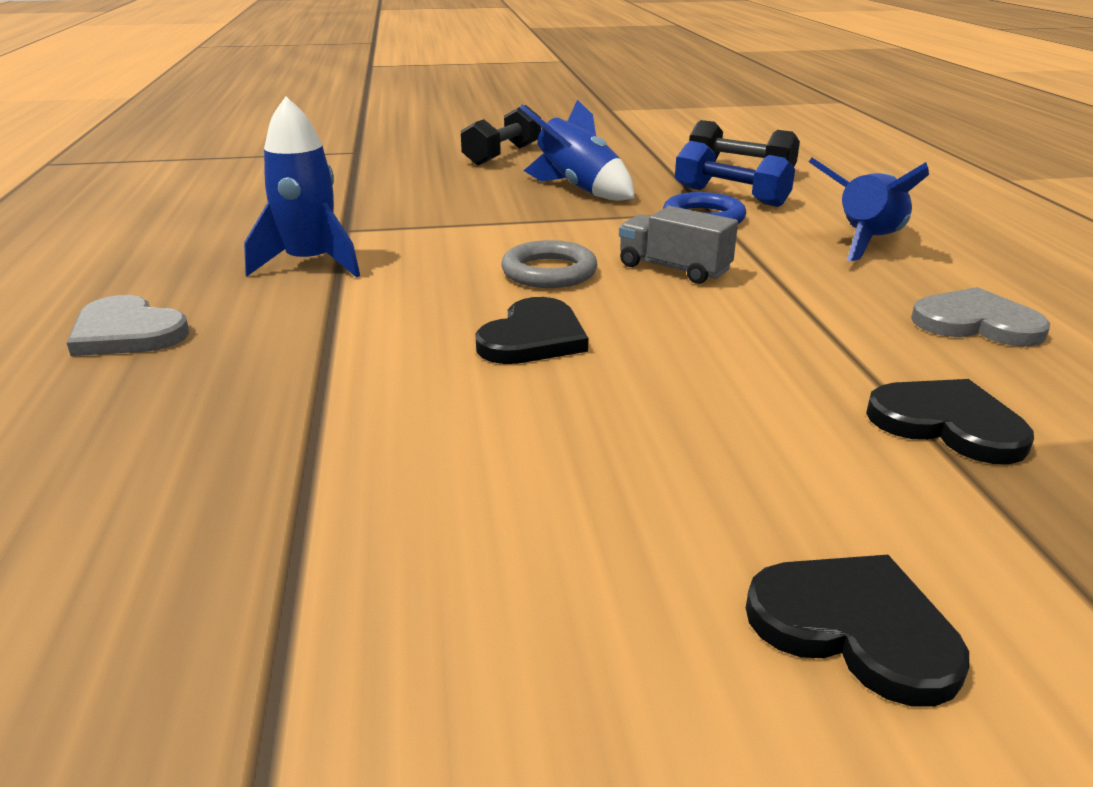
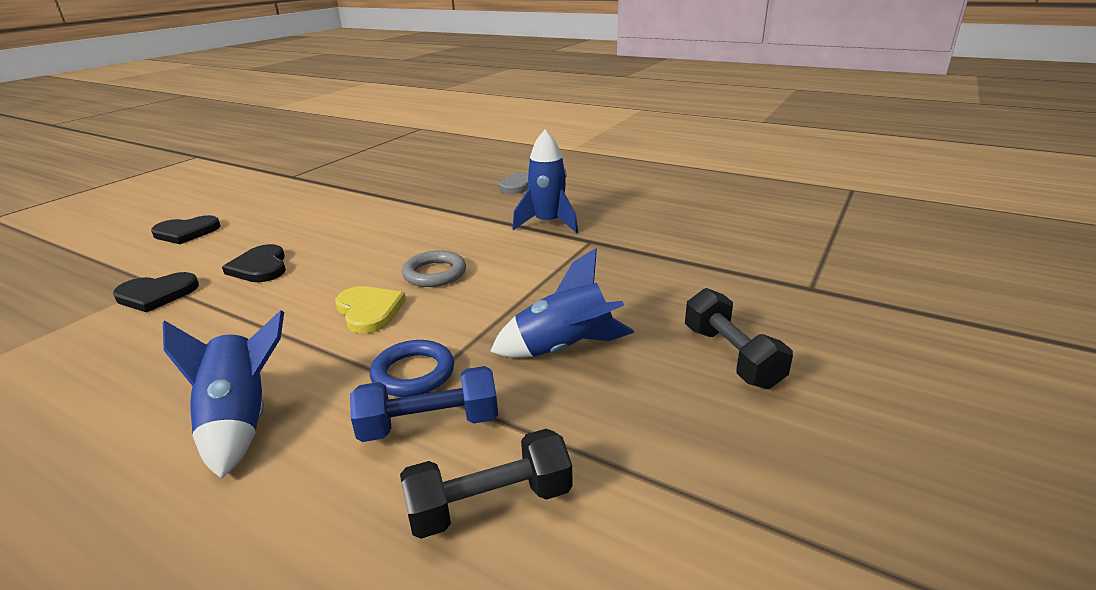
camera: 130 degrees right, 0 degrees up
(533, 338) = (381, 245): black heart -> black heart (260, 267)
(674, 269) = (369, 311): grey truck -> yellow heart
(976, 323) = (133, 367): grey heart -> none

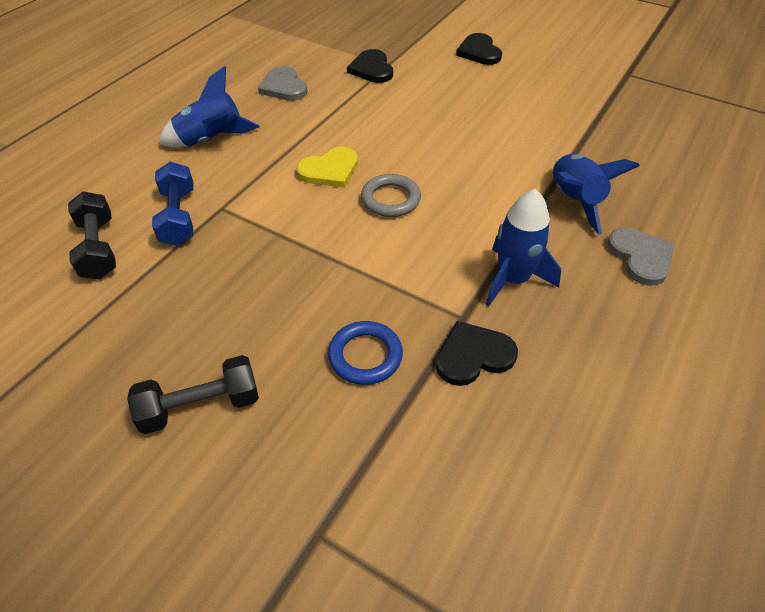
camera: 90 degrees right, 20 degrees up
(134, 364) = (284, 87): none -> grey heart
(260, 267) = (411, 102): black heart -> black heart (473, 355)
(413, 373) = (237, 203): blue ring -> blue ring (365, 356)
(565, 349) = (245, 286): blue rocket -> blue rocket (574, 201)

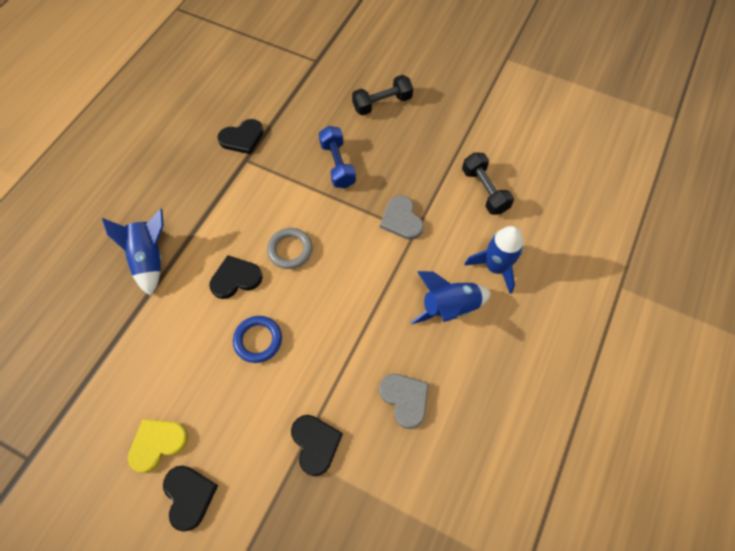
camera: 175 degrees right, 15 degrees up
(178, 217) = (442, 221): blue dumbbell -> blue dumbbell (337, 164)
(330, 170) = (340, 278): yellow heart -> yellow heart (157, 443)
(365, 356) = (301, 134): blue ring -> blue ring (258, 340)
(459, 177) = (235, 278): none -> black heart
(513, 279) = (211, 187): blue rocket -> blue rocket (495, 267)
(640, 257) = (121, 210): grey heart -> grey heart (401, 219)

